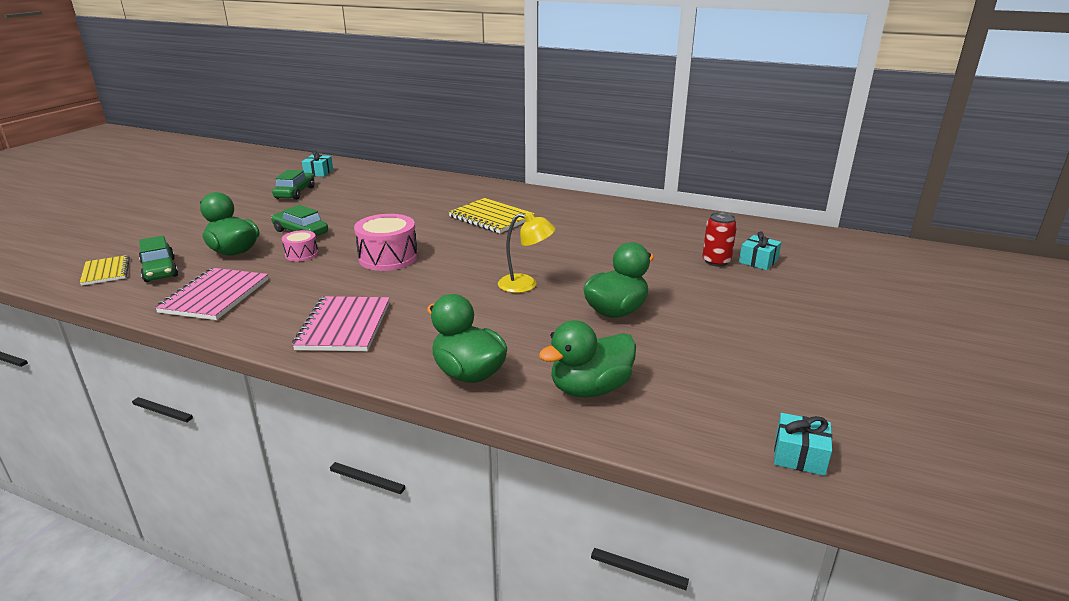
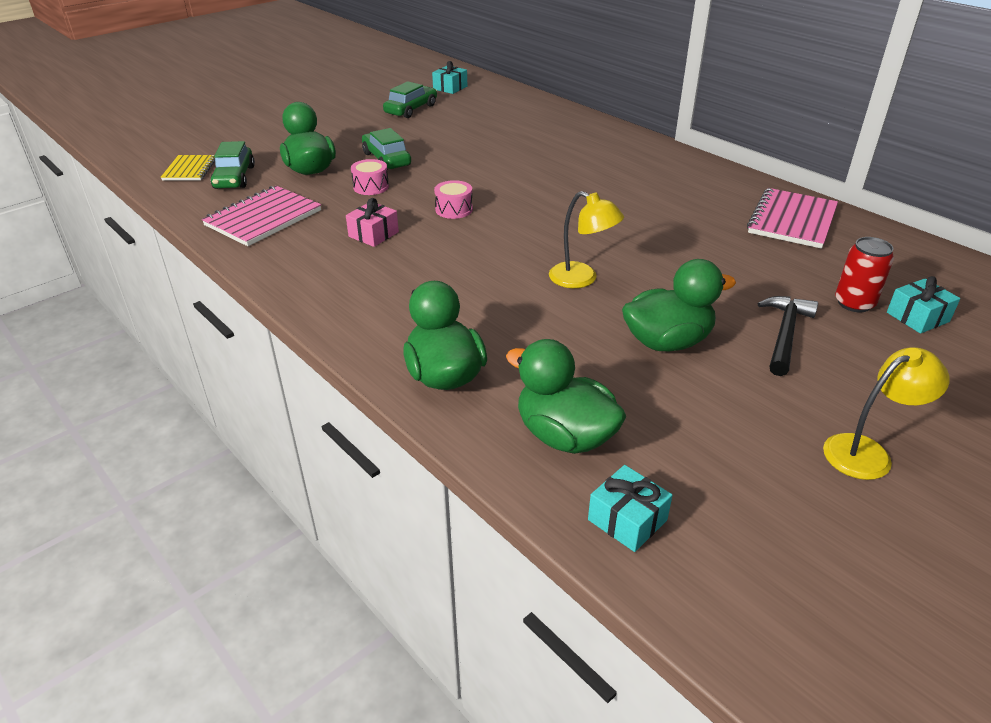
camera: 25 degrees right, 10 degrees up
(331, 288) = (373, 234): none -> pink gift
(344, 326) = (358, 283): pink notebook -> pink notebook (792, 220)
(388, 257) = (454, 209): pink drum -> pink drum, size x0.55
(491, 218) = (601, 180): yellow notebook -> none
(590, 389) = (564, 436): green duck -> green duck turned 45 degrees clockwise
(688, 289) = (785, 334): none -> black hammer
(786, 345) = (867, 452): none -> yellow lamp
(799, 455) = (768, 614): turquoise gift -> turquoise gift (627, 520)

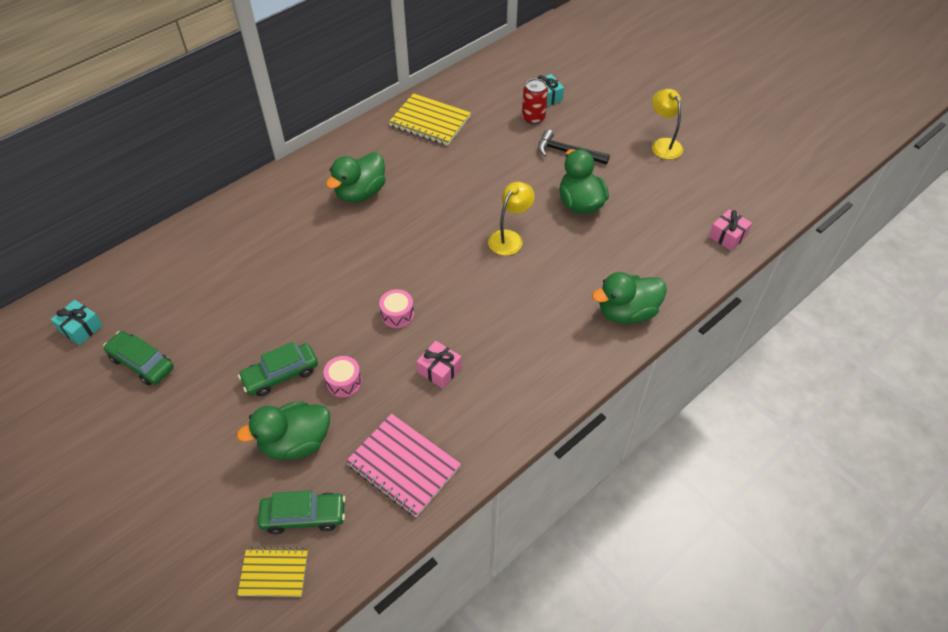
camera: 90 degrees left, 15 degrees up
(564, 436) = (672, 256): green duck -> green duck (360, 193)
(627, 520) = (727, 236): turquoise gift -> pink gift
(792, 220) = (430, 121): pink notebook -> yellow notebook

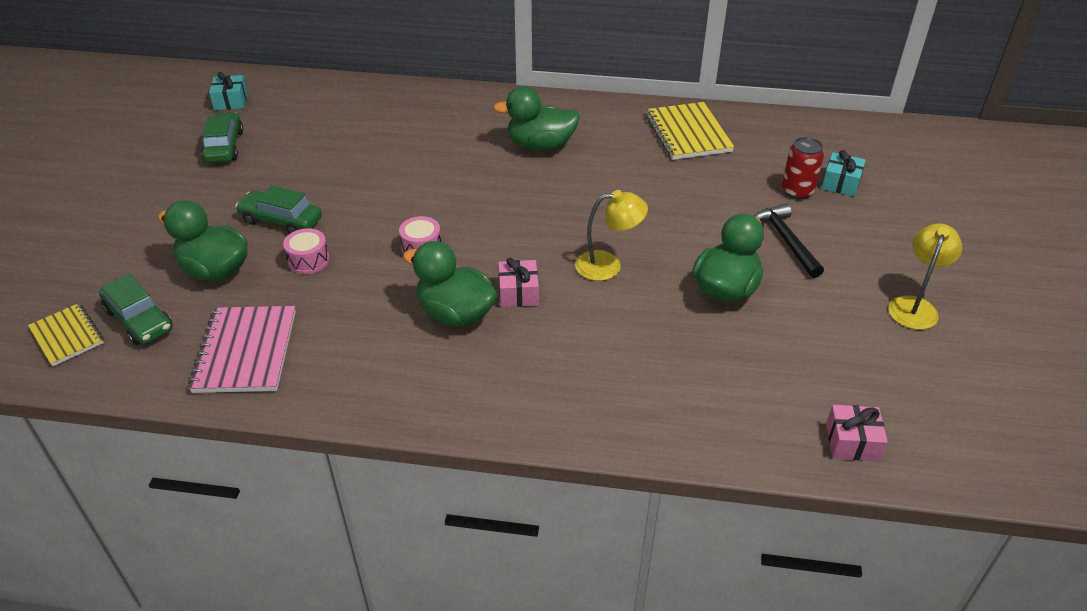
camera: 50 degrees right, 10 degrees down
(439, 370) = (383, 312): pink gift -> pink gift (518, 293)
(626, 312) = (615, 411): green duck -> green duck (455, 313)

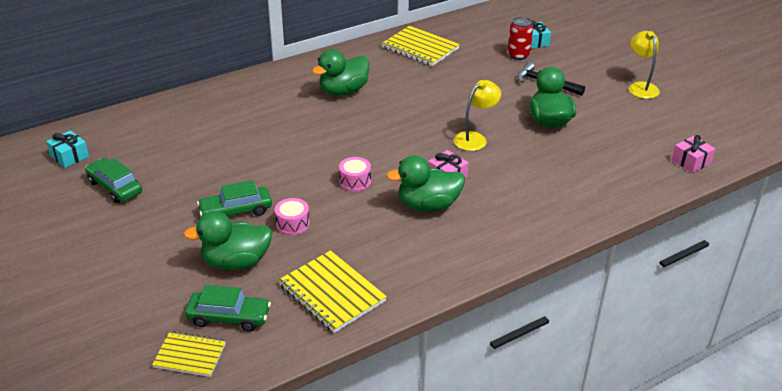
camera: 40 degrees left, 5 degrees down
(246, 351) = (332, 293): pink notebook -> yellow notebook

